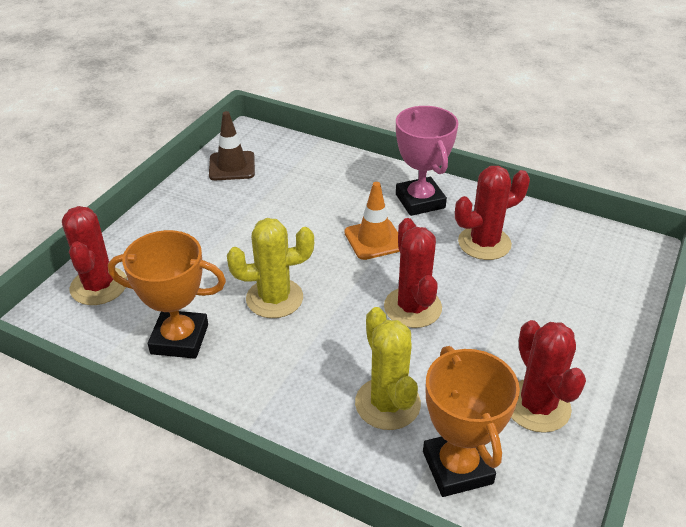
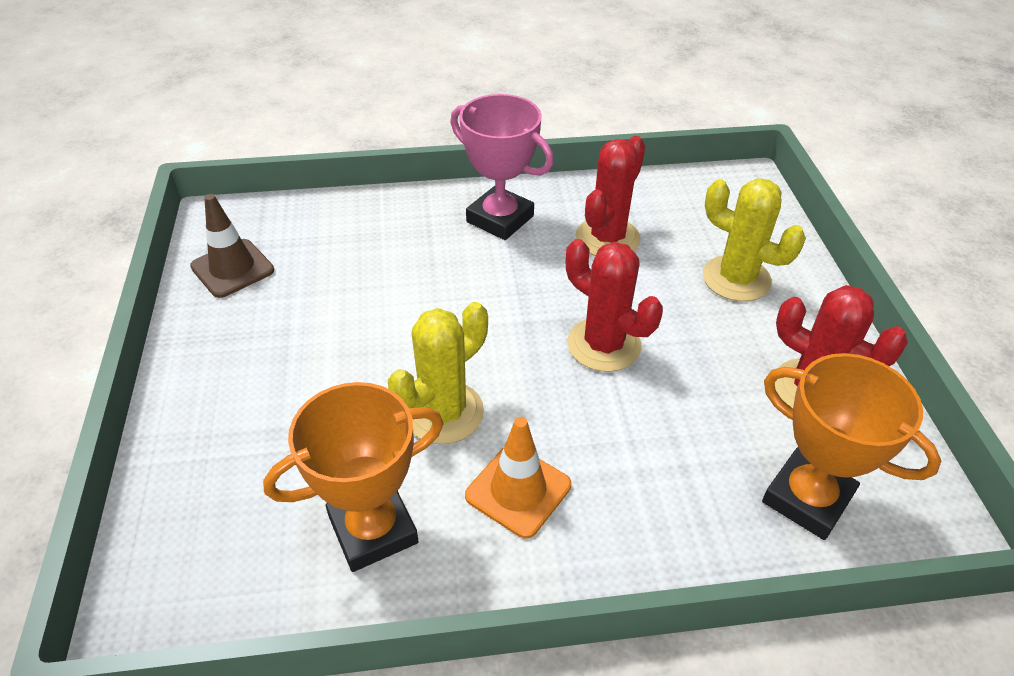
camera: 35 degrees left, 5 degrees up
(99, 286) = (189, 519): red cactus -> none
(374, 239) = (492, 285): orange traffic cone -> orange traffic cone (518, 490)
(387, 404) = (680, 469): yellow cactus -> yellow cactus (736, 279)

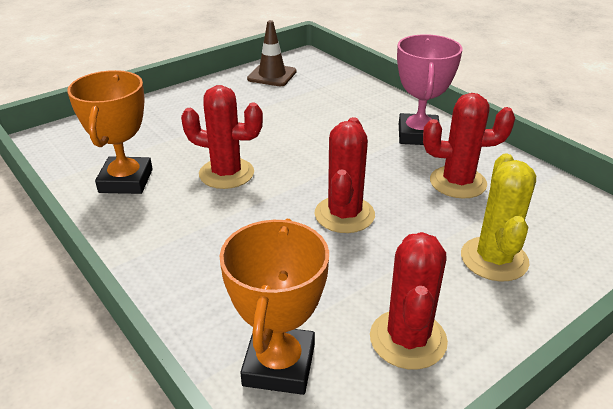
camera: 60 degrees right, 10 degrees down
(373, 529) = (126, 181): orange trophy -> orange trophy turned 60 degrees clockwise
(444, 412) = (226, 173): yellow cactus -> red cactus
(518, 490) = (187, 220): orange traffic cone -> none

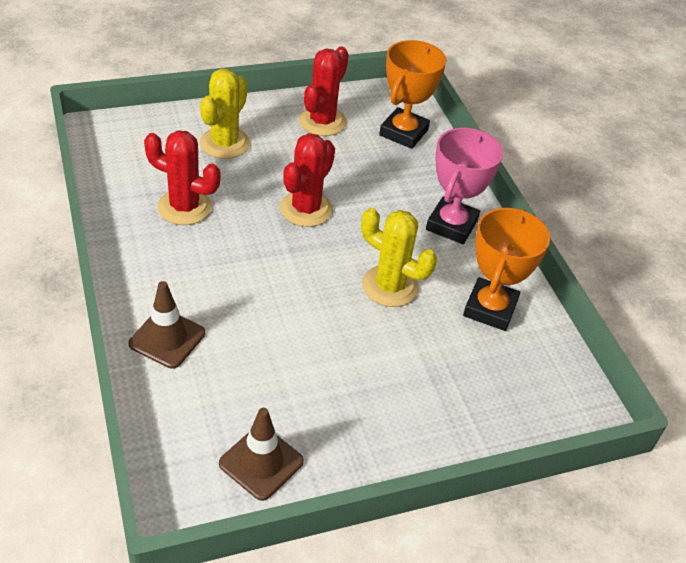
camera: 165 degrees left, 10 degrees up
(226, 173) = (390, 286): red cactus -> yellow cactus
(376, 105) = (167, 338): none -> brown traffic cone
(418, 135) = (164, 274): pink trophy -> pink trophy (451, 225)

